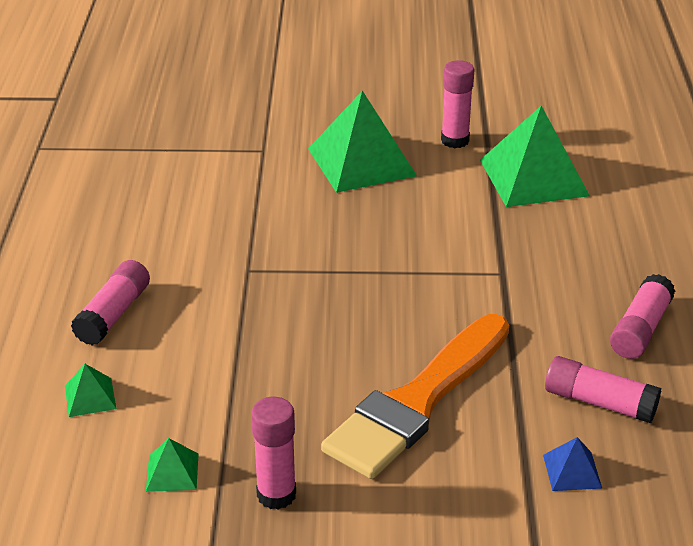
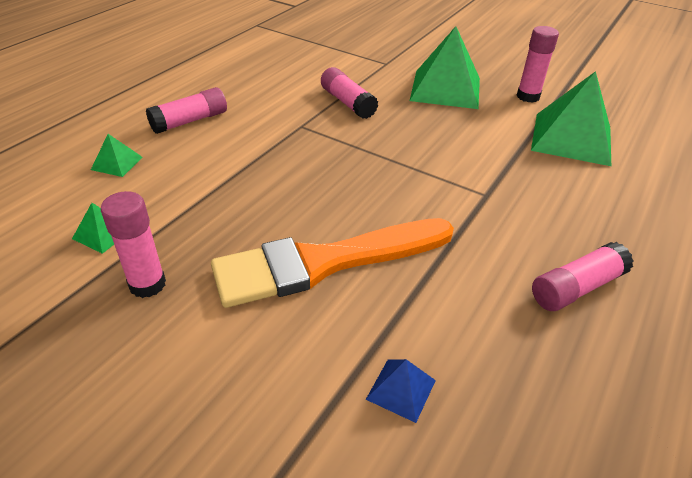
camera: 30 degrees right, 5 degrees up
(599, 402) = (483, 336): pink glue stick -> pink glue stick (347, 103)

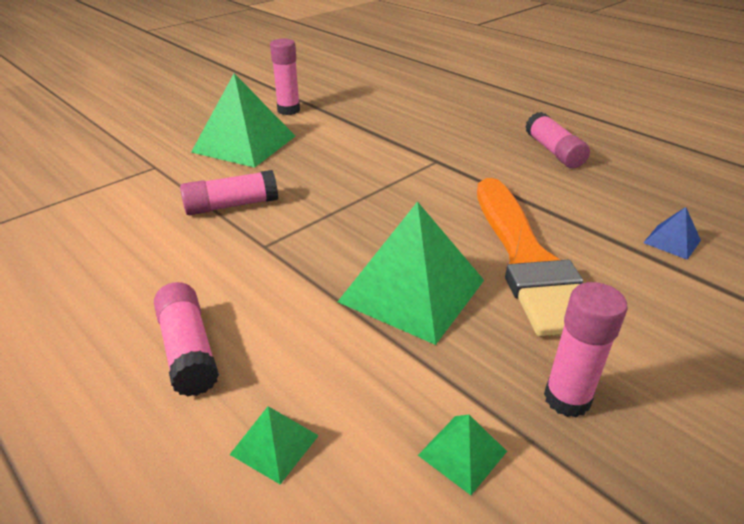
camera: 75 degrees left, 5 degrees down
(572, 138) = (367, 109): green pyramid -> green pyramid (412, 290)

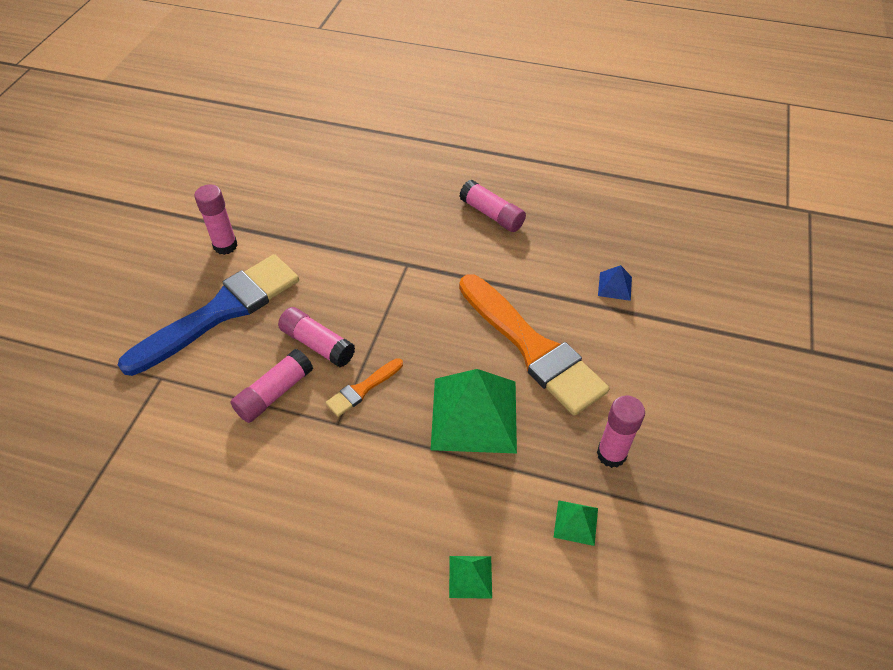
camera: 30 degrees left, 15 degrees up
(188, 350) = (360, 542): pink glue stick -> pink glue stick (317, 344)
(244, 144) = (221, 311): green pyramid -> blue brush
(312, 230) = (362, 389): none -> orange brush

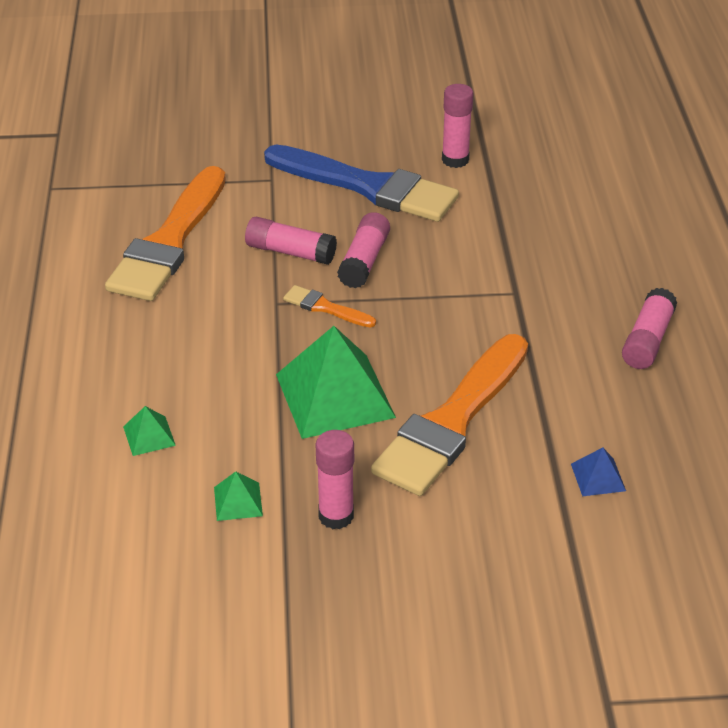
camera: 70 degrees right, 10 degrees down
(199, 488) = (169, 242): none -> orange brush

